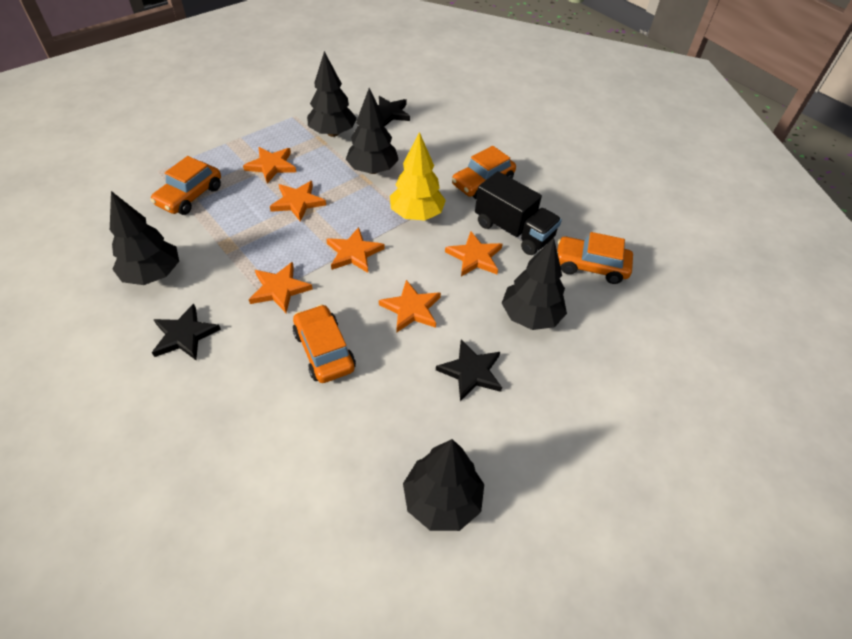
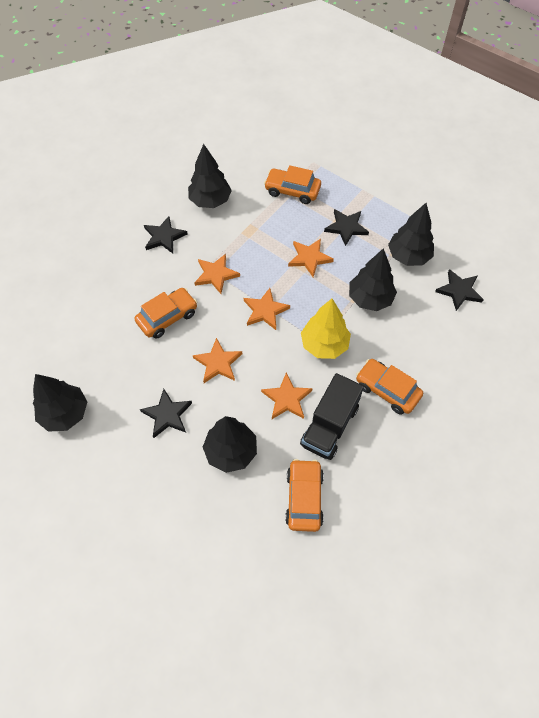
camera: 80 degrees right, 10 degrees up
(271, 166) = (346, 227): orange star -> black star

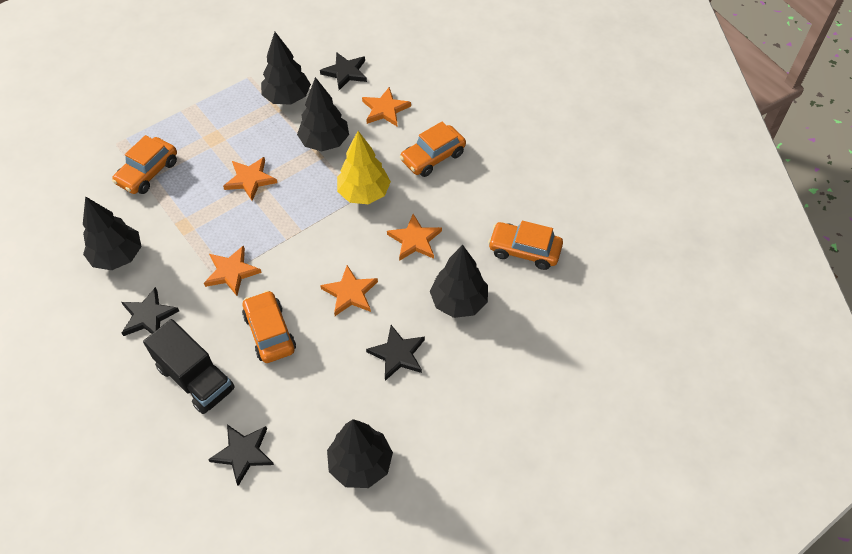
camera: 75 degrees left, 5 degrees down
(265, 311) = (301, 235): orange star -> orange star (385, 109)
(329, 426) = (456, 212): black truck -> black truck (195, 378)
(346, 227) = (225, 137): black star -> black star (243, 453)

